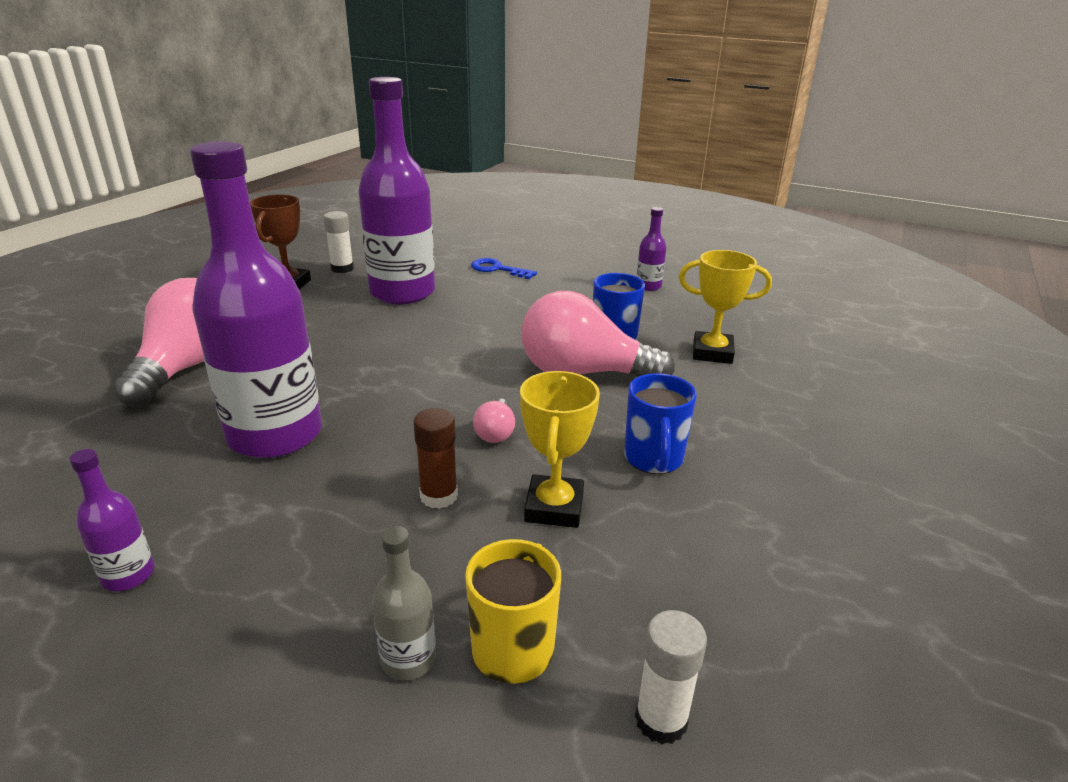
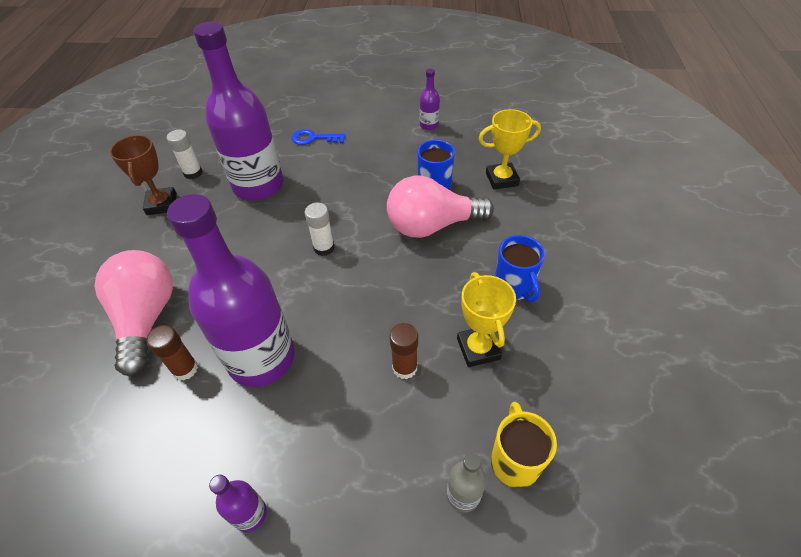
camera: 20 degrees left, 20 degrees up
(186, 419) = (185, 369): none -> brown glue stick
(495, 432) = (407, 300): pink light bulb -> none
(661, 720) = (611, 472): white glue stick -> white glue stick (324, 248)

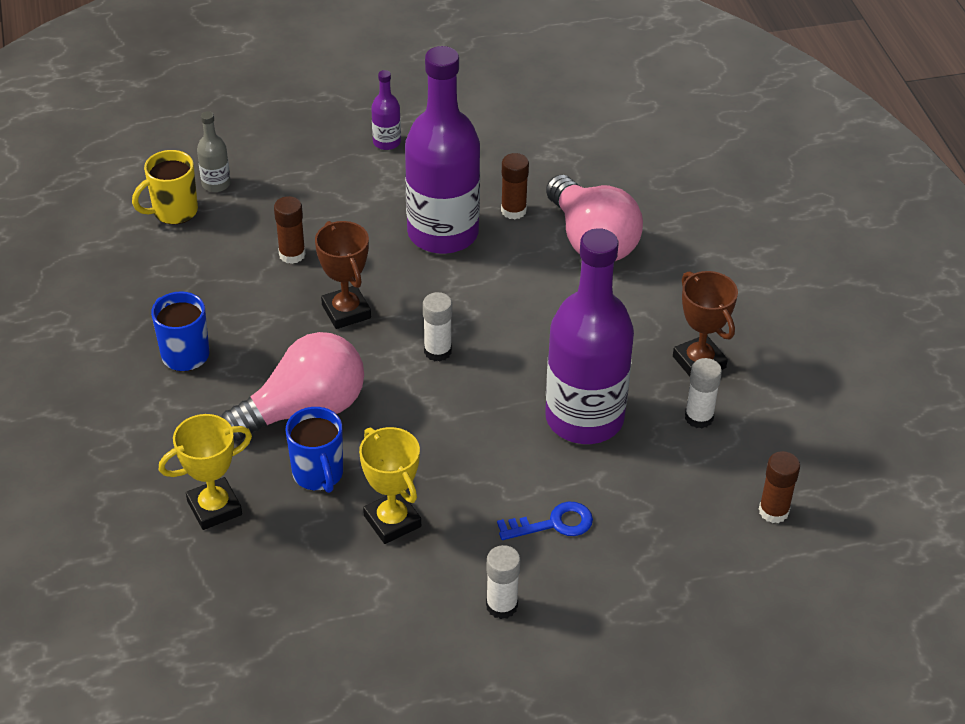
camera: 160 degrees right, 5 degrees down
(199, 124) = (773, 511): none -> brown glue stick
(361, 112) = (501, 605): none -> white glue stick
(377, 296) = (346, 311): none -> brown trophy
(429, 125) = (362, 599): purple bottle -> none
(478, 349) = (218, 285): yellow trophy -> yellow trophy (392, 521)
(514, 461) = (173, 211): yellow mug -> yellow mug turned 75 degrees clockwise

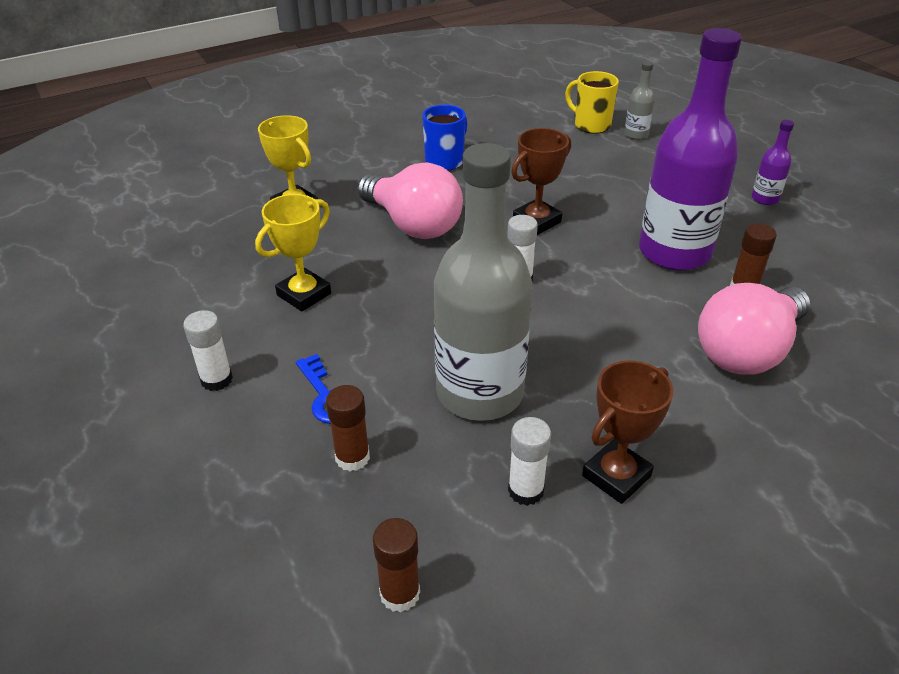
camera: 75 degrees right, 5 degrees down
(292, 254) = (584, 182): brown glue stick -> brown glue stick (352, 457)
(318, 474) = (345, 246): blue mug -> none
(584, 418) = (480, 393): purple bottle -> grey bottle

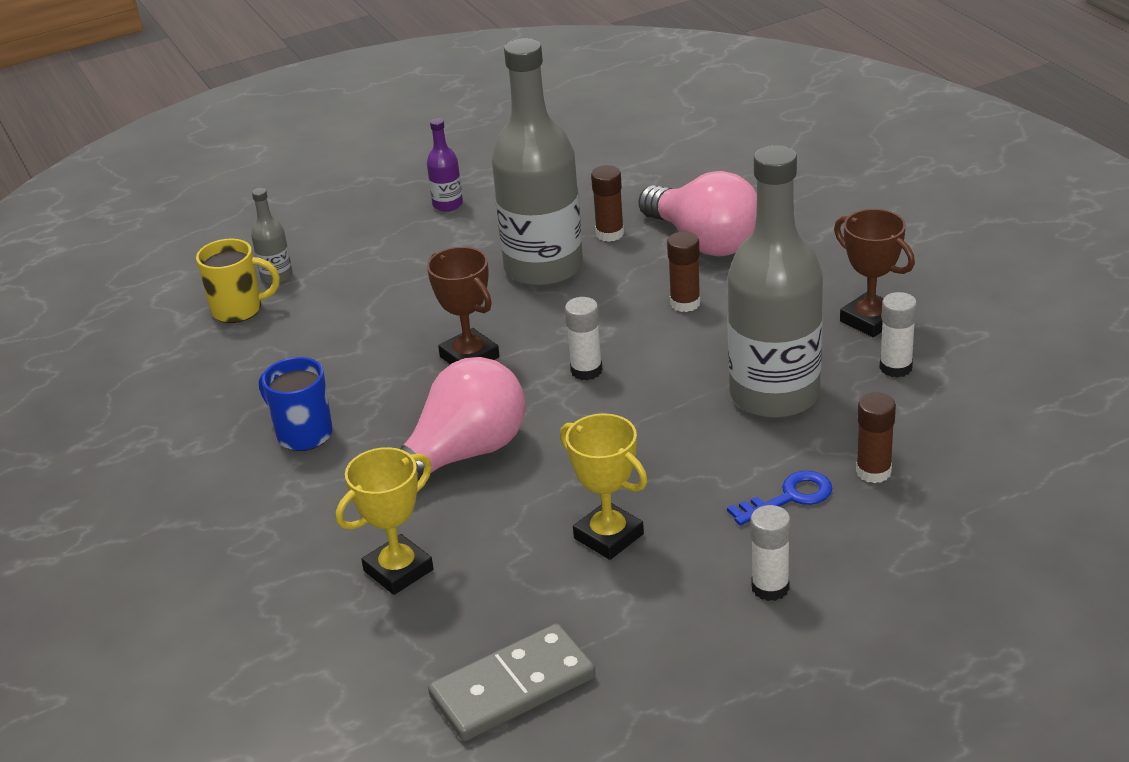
camera: 85 degrees left, 5 degrees down
(166, 256) = (512, 687): none -> grey domino
(400, 594) = (1019, 432): brown glue stick -> brown glue stick (685, 303)
(591, 125) = (239, 310): yellow mug -> yellow mug turned 135 degrees counterclockwise
(674, 252) = (543, 268): purple bottle -> grey bottle

